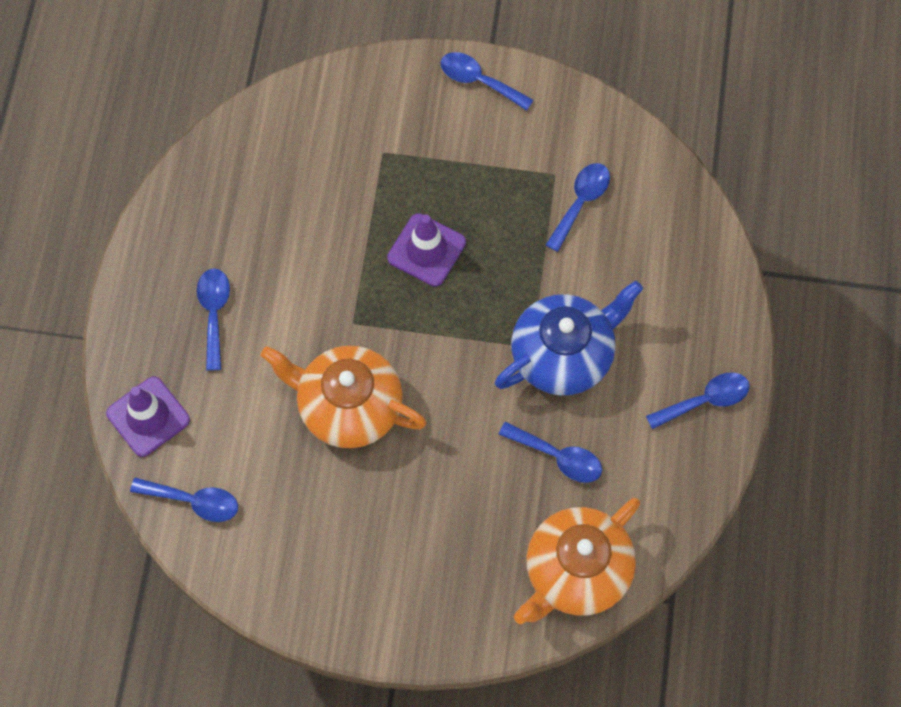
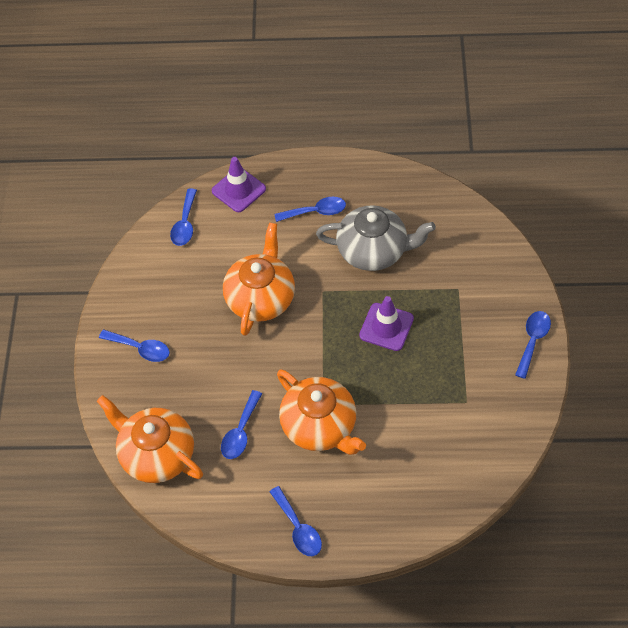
camera: 85 degrees right, 10 degrees down
(299, 247) = (373, 251): none -> grey teapot
(564, 355) = (320, 426): blue teapot -> orange teapot
(581, 202) = (446, 422): blue spoon -> blue spoon (140, 348)

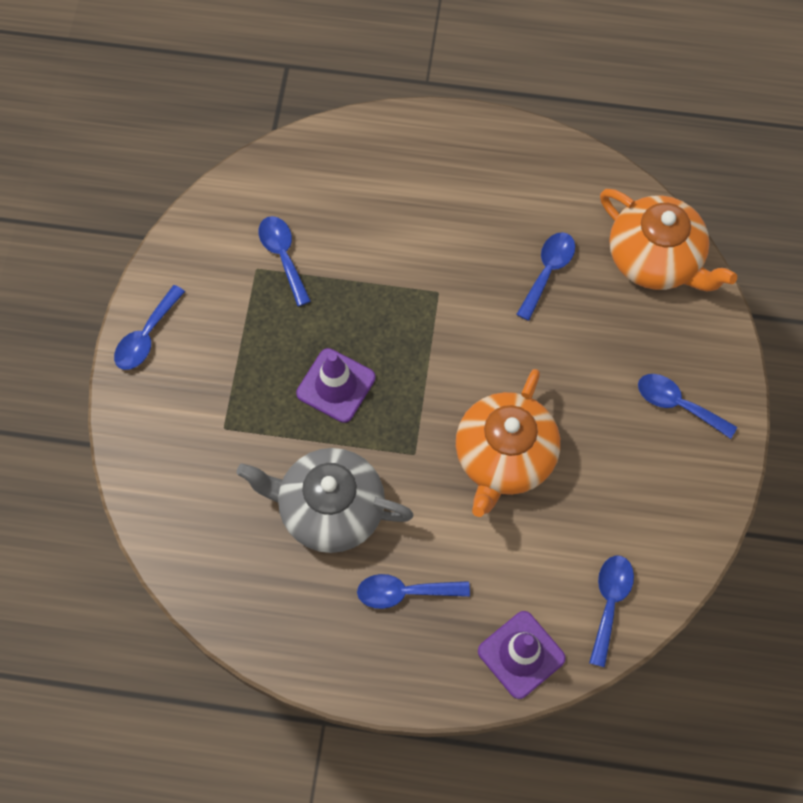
camera: 175 degrees left, 10 degrees up
(298, 528) = (489, 151): blue spoon -> blue spoon (283, 256)
(320, 426) = (446, 264): orange teapot -> none

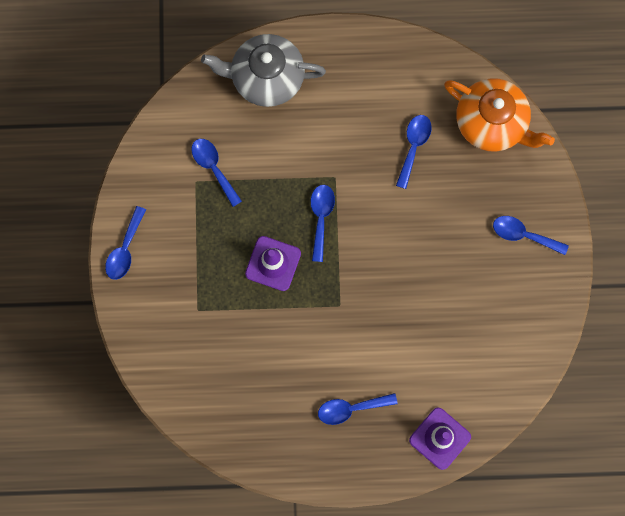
camera: 10 degrees left, 10 degrees up
(329, 508) = (286, 357): grey teapot -> grey teapot (266, 78)
(504, 457) = (404, 296): orange teapot -> none
(609, 602) = (495, 390): blue spoon -> blue spoon (321, 217)

